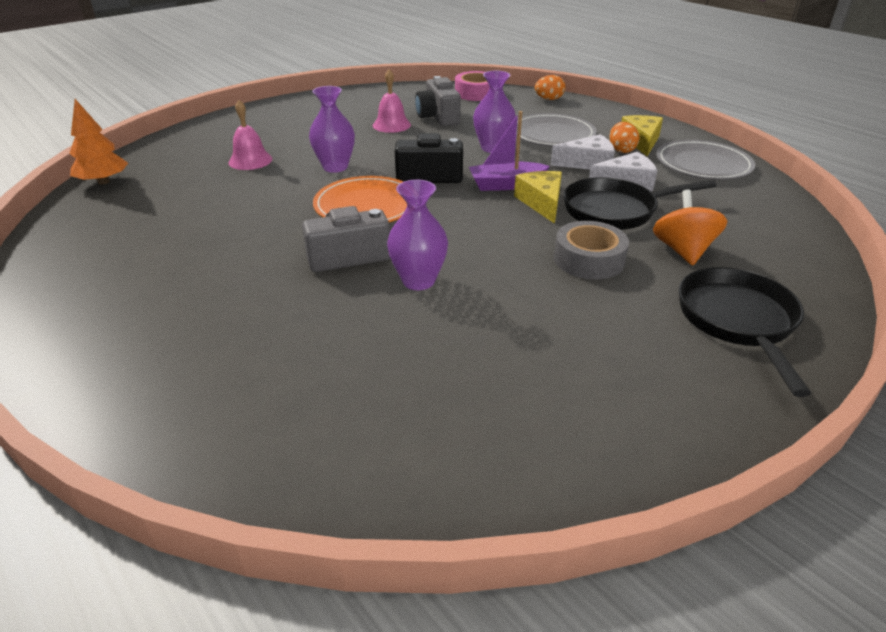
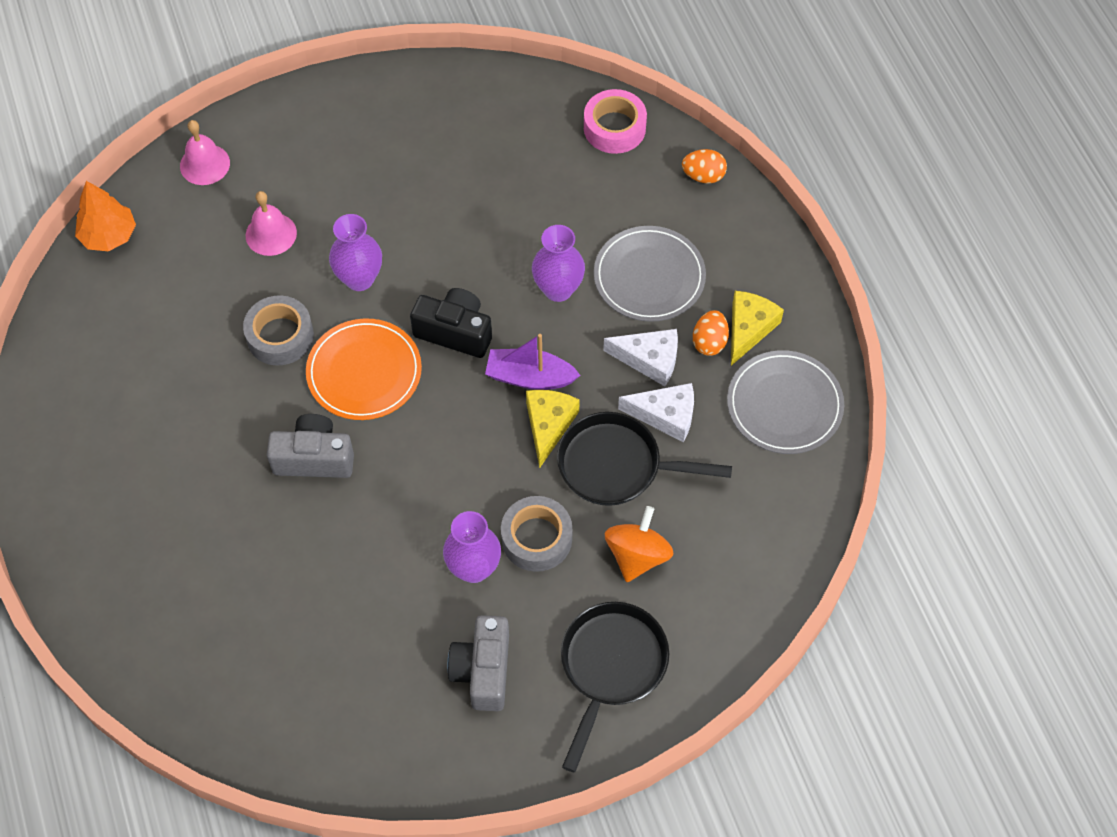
camera: 20 degrees right, 25 degrees up
(281, 201) = (280, 336): none -> grey tape
(391, 125) = (463, 191): pink bell -> pink bell (205, 164)
(418, 281) = (363, 517): purple vase -> purple vase (473, 568)
(438, 117) = (530, 187): grey camera -> grey camera (483, 671)

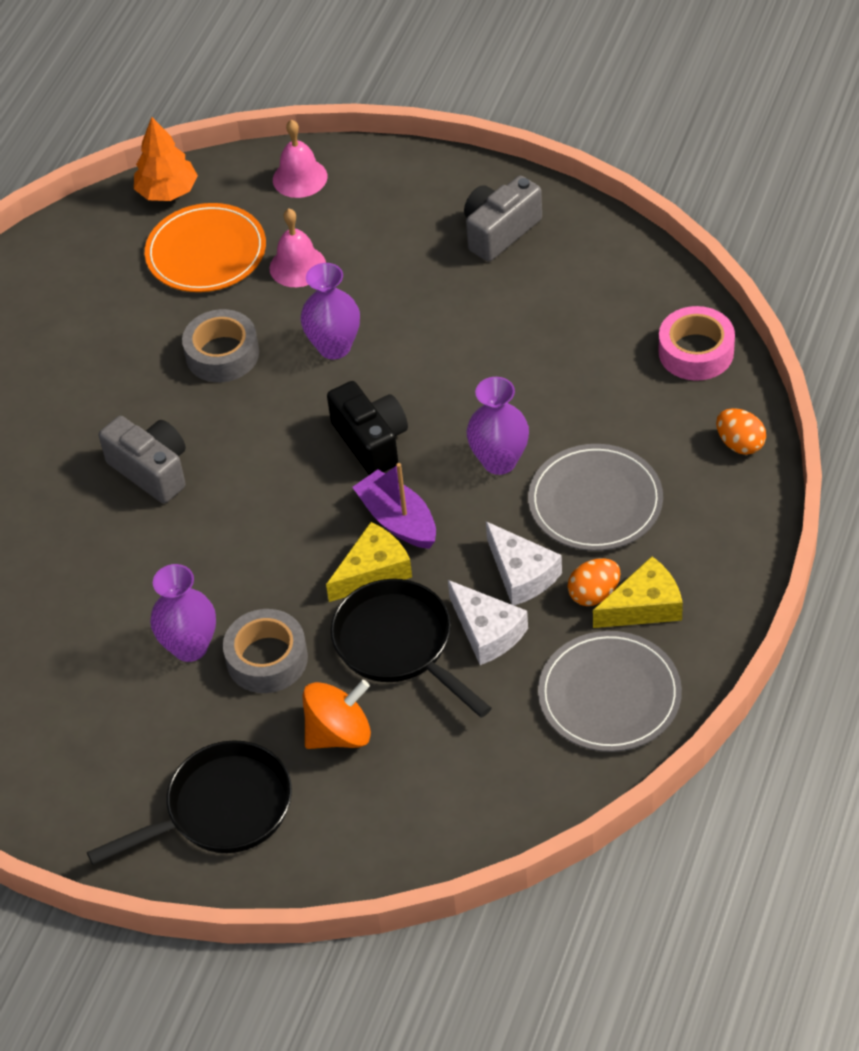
camera: 45 degrees right, 10 degrees down
(364, 372) = (261, 426): orange plate -> orange plate (206, 252)
(483, 671) = (113, 735): grey camera -> grey camera (500, 231)

